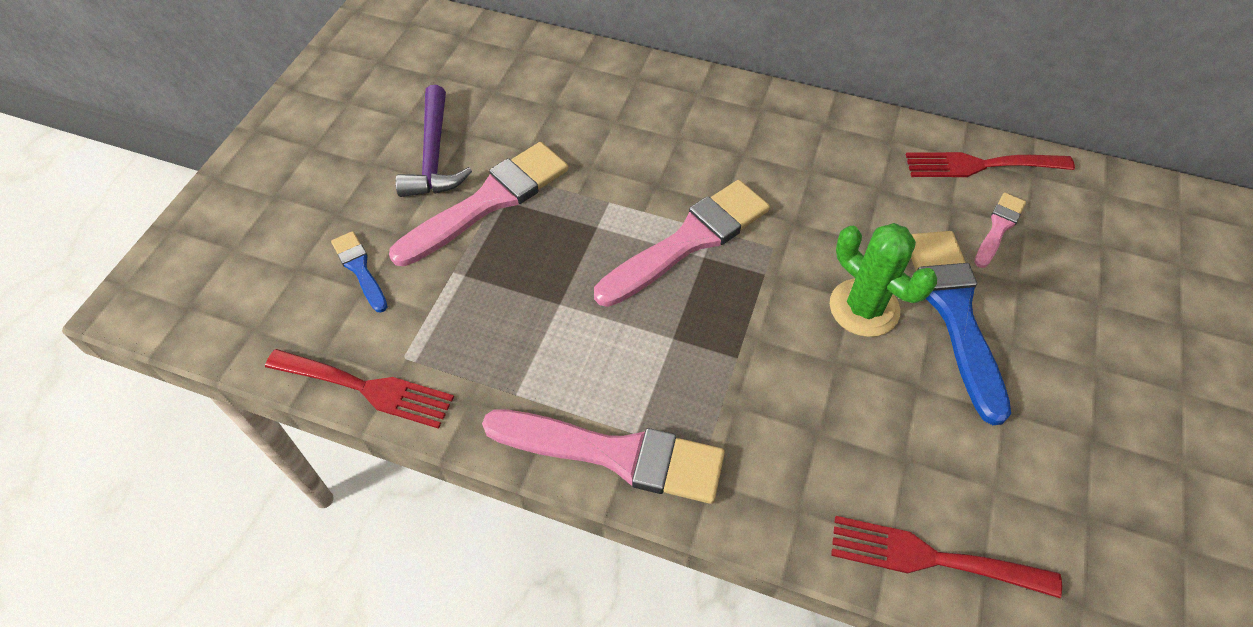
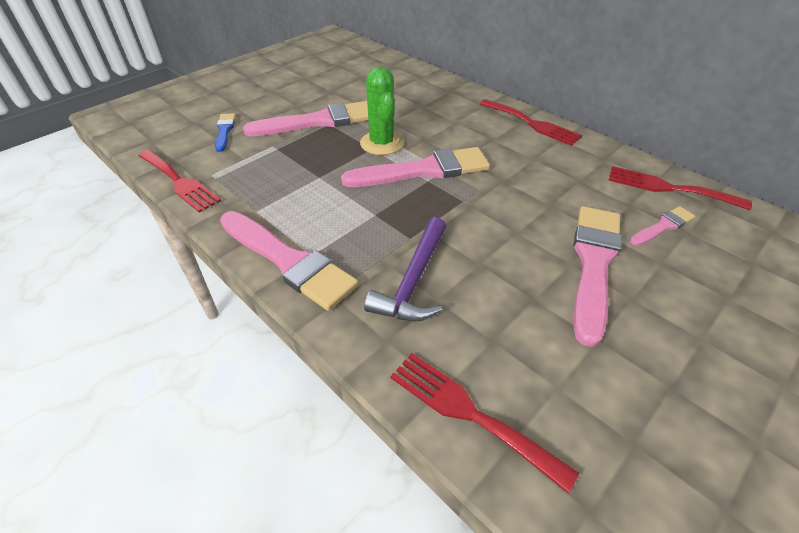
camera: 25 degrees right, 10 degrees down
(434, 155) = (306, 95): purple hammer -> purple hammer (413, 281)
(777, 108) = (532, 123): none -> red fork
(864, 308) = (522, 240): green cactus -> green cactus (382, 143)
(954, 312) = (593, 264): blue brush -> pink brush

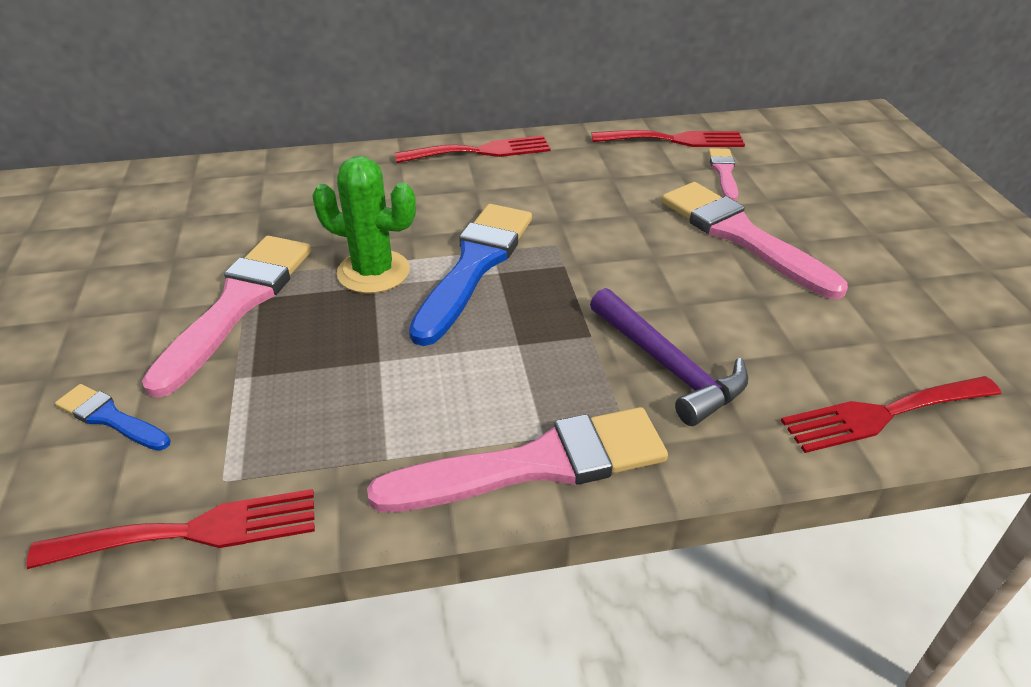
camera: 55 degrees left, 5 degrees down
(424, 170) = (475, 265): pink brush -> blue brush
(668, 188) = (675, 140): red fork -> red fork turned 150 degrees counterclockwise

